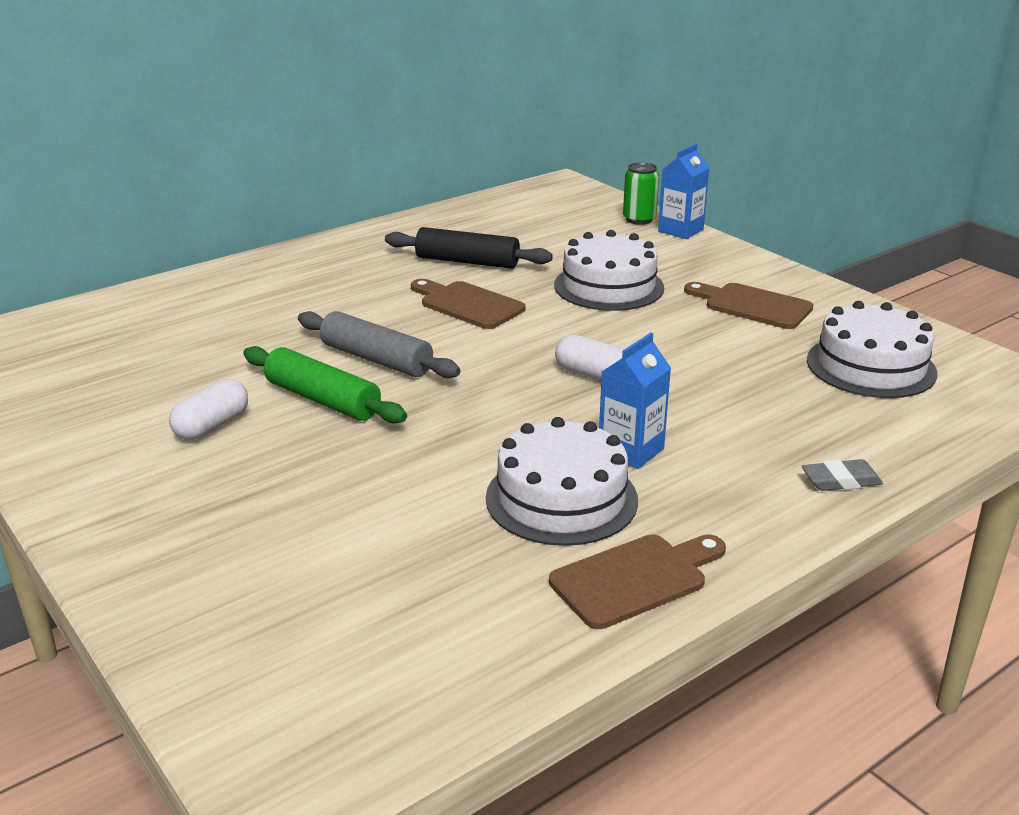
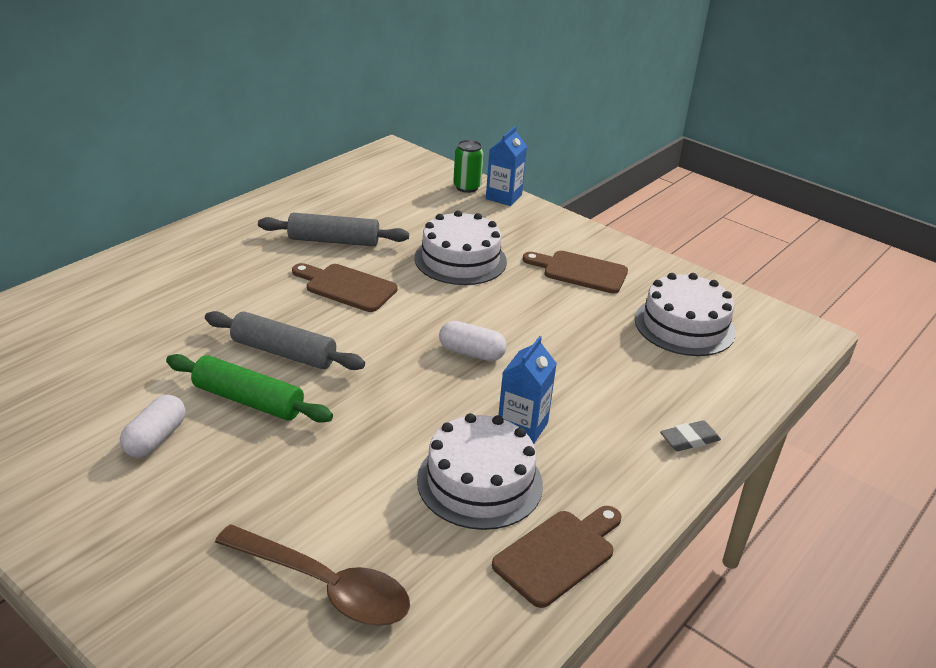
camera: 15 degrees left, 5 degrees up
(347, 578) = (324, 586): none -> brown spoon
(467, 262) = (334, 241): black rolling pin -> grey rolling pin

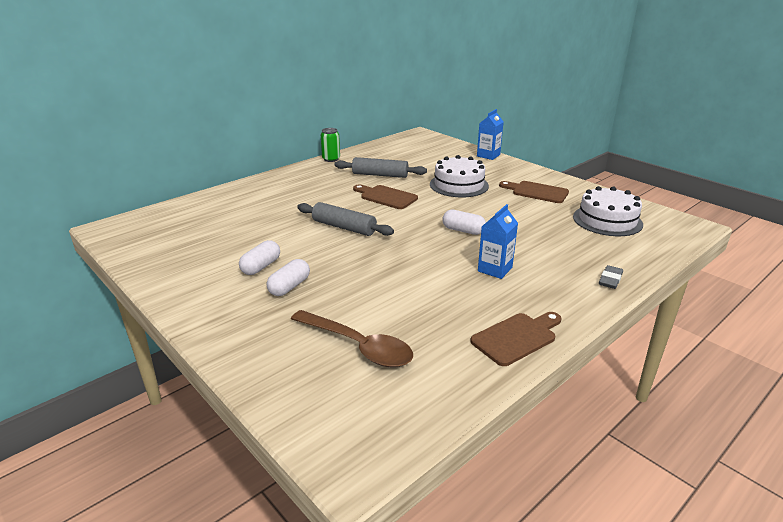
camera: 10 degrees right, 5 degrees down
(206, 477) = (289, 287): none -> white capsule
(248, 400) = (319, 250): green rolling pin -> none
(467, 187) = (465, 151): green can -> green can (331, 159)
(480, 482) = (465, 296): white cake -> none
(689, 440) = (610, 280): grey eraser -> grey eraser turned 45 degrees counterclockwise

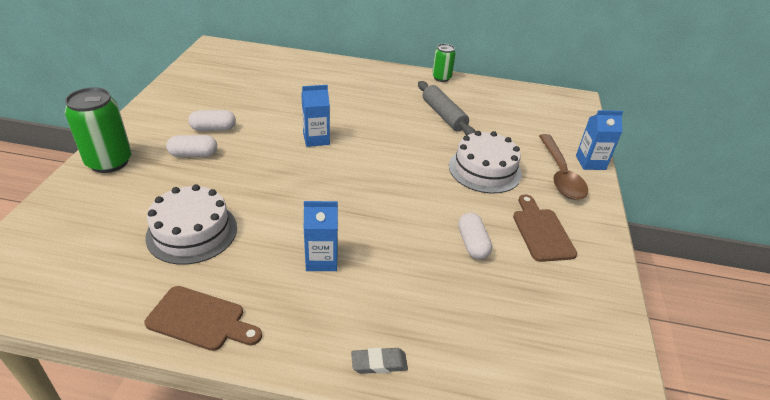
camera: 50 degrees right, 10 degrees up
(237, 336) = (109, 162): none -> green can
(344, 227) = (316, 139): grey rolling pin -> blue carton
(358, 346) = (128, 225): brown spoon -> brown spoon (560, 174)
(386, 197) = (401, 137): brown cutting board -> none
(463, 230) = (383, 210): white capsule -> white capsule (472, 244)
(607, 220) = (536, 317): white cake -> white cake (192, 232)

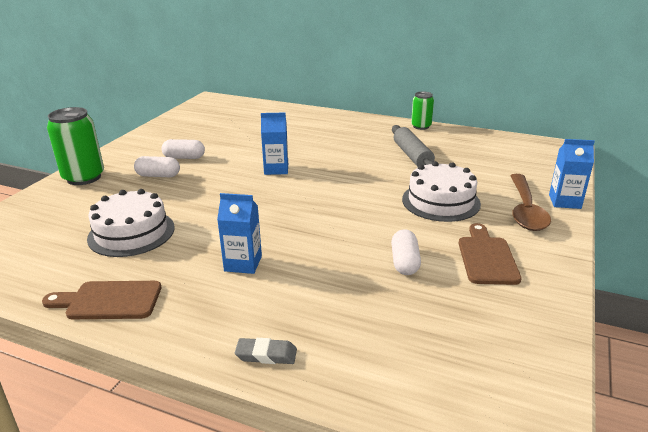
camera: 15 degrees right, 10 degrees down
(200, 320) = (109, 301): brown cutting board -> brown cutting board turned 150 degrees clockwise

